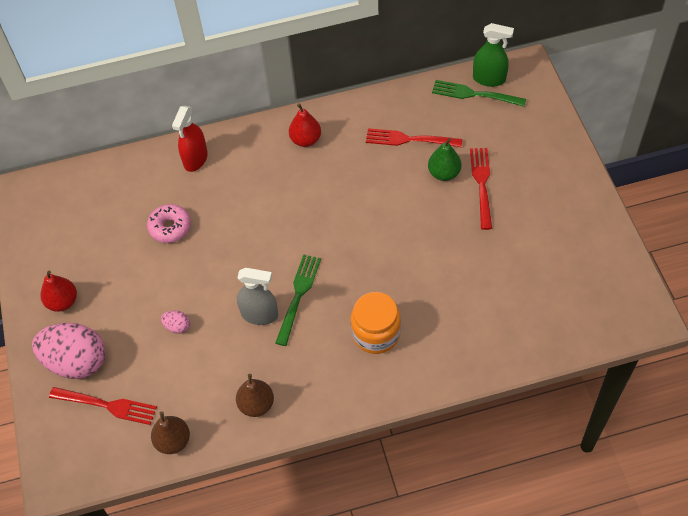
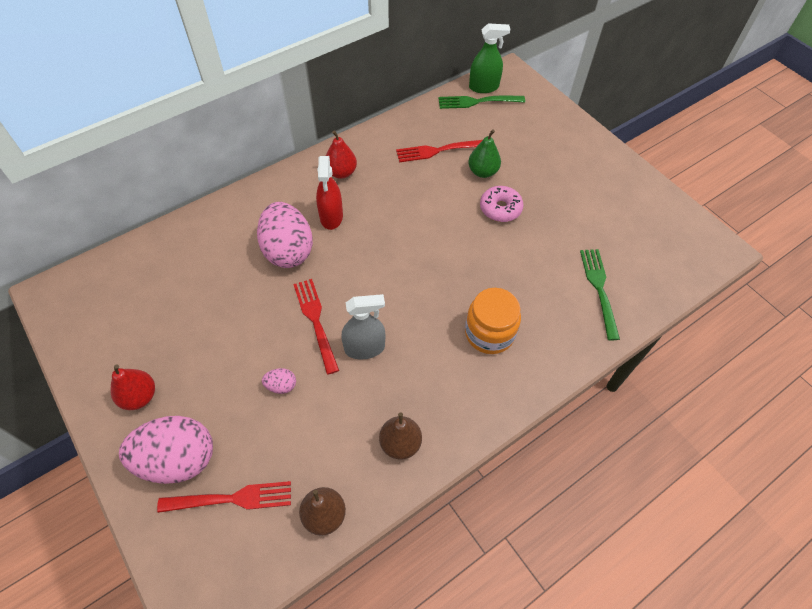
camera: 25 degrees left, 0 degrees up
(170, 227) = (235, 286): pink donut -> pink donut (500, 209)
(195, 159) = (237, 215): red spray bottle -> red spray bottle (331, 217)
(227, 206) = (288, 250): none -> pink egg
(298, 296) = (396, 319): green fork -> green fork (599, 289)
(482, 185) = (521, 173): red fork -> red fork (316, 322)

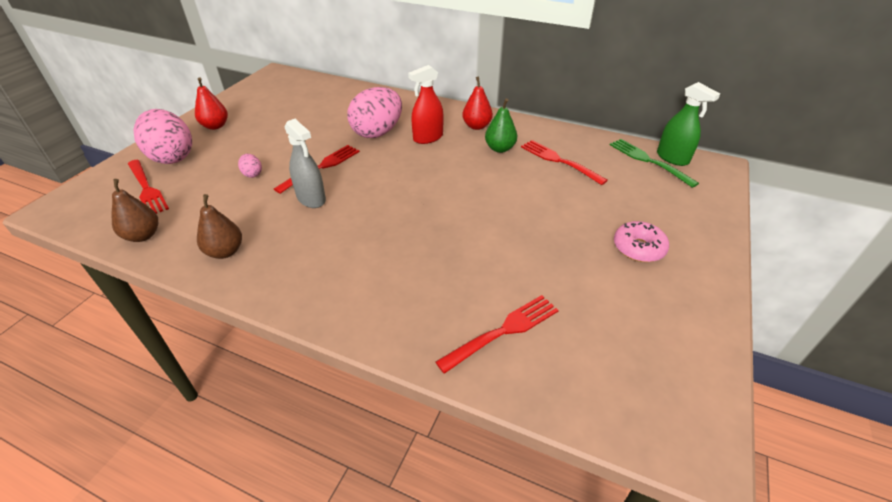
camera: 60 degrees right, 15 degrees down
(483, 172) = (567, 193): green pear -> green pear (500, 148)
(489, 333) = (377, 265): orange jar -> none
(500, 209) = (535, 220): pink donut -> pink donut (638, 248)
(599, 289) = (502, 332): green fork -> red fork

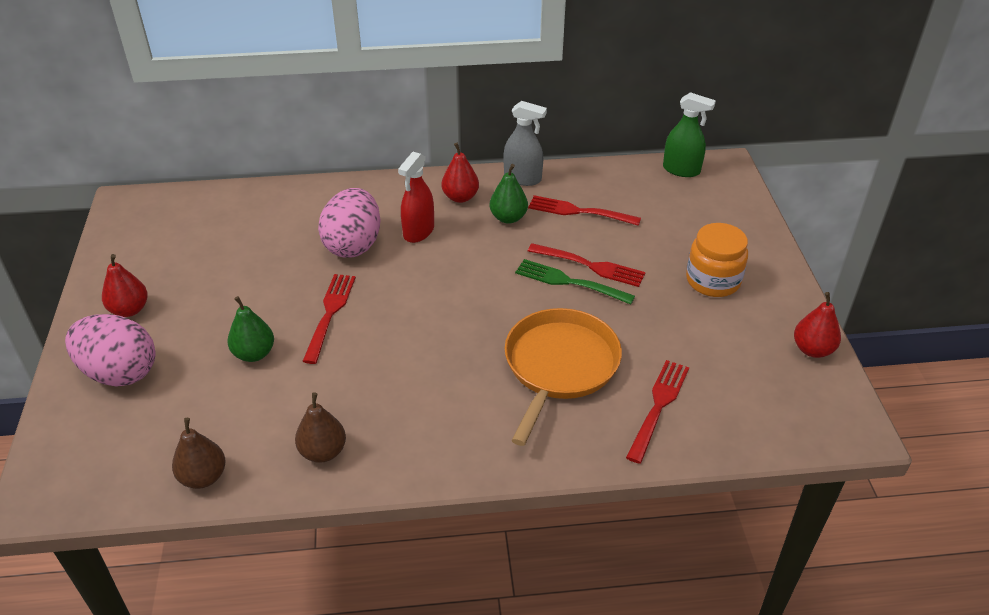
camera: 30 degrees left, 0 degrees up
(146, 188) = (136, 424): red fork -> red fork (589, 265)
(252, 174) = (254, 353): pink egg -> green pear
(311, 199) = (357, 355): grey spray bottle -> grey spray bottle (522, 178)
(446, 263) = (559, 366): none -> orange pan
(638, 248) = (713, 281): pink donut -> orange jar
(649, 161) = (663, 181): green fork -> green fork (570, 282)
(702, 346) = (812, 349): none -> red pear

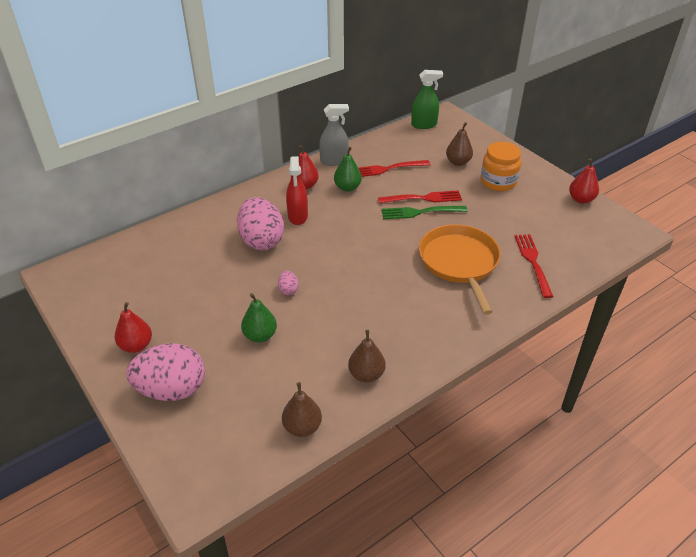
camera: 30 degrees left, 0 degrees up
(330, 314) = (288, 290): red fork -> pink egg
(681, 235) = (458, 162): none -> brown pear

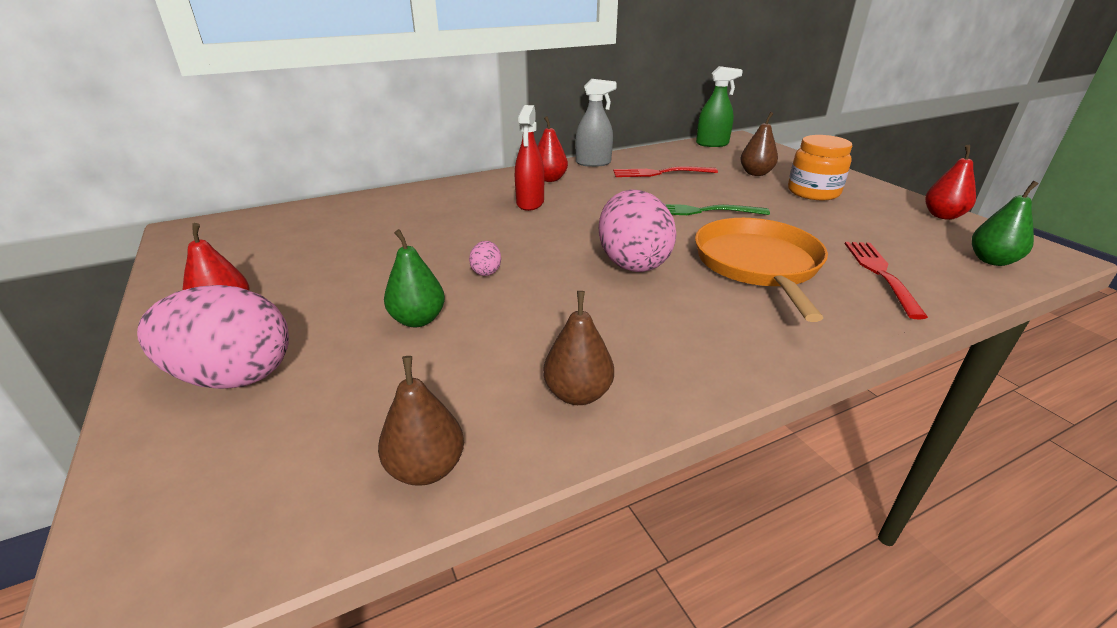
camera: 10 degrees right, 10 degrees down
(261, 240) = (472, 220): pink egg -> pink egg (632, 262)
(347, 187) = (604, 184): green pear -> green pear (992, 261)
(422, 198) = (705, 199): red fork -> none

